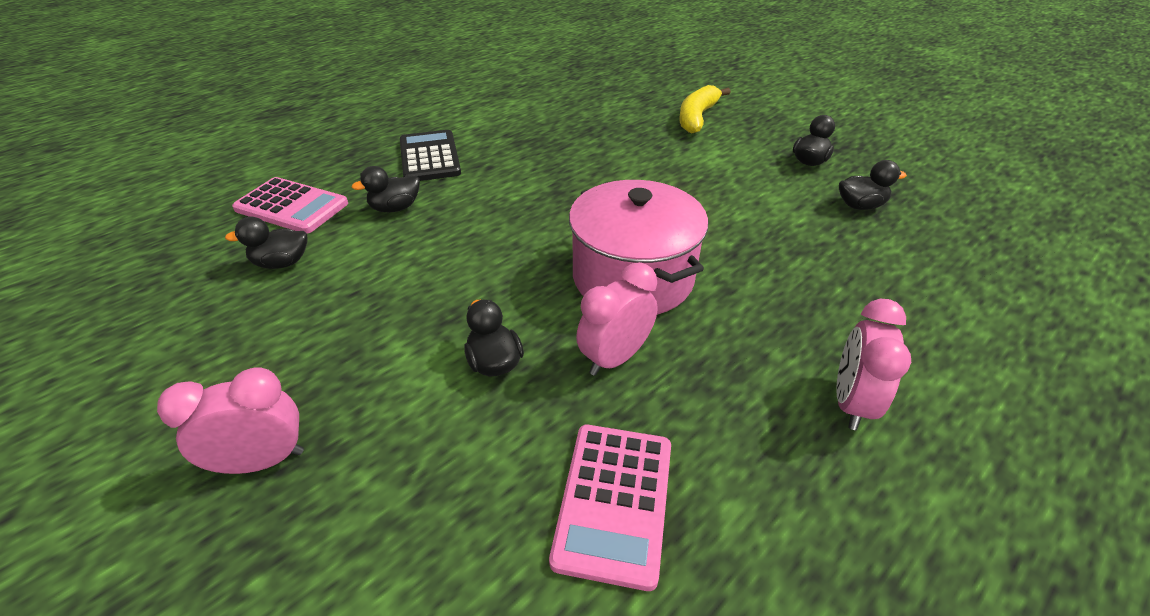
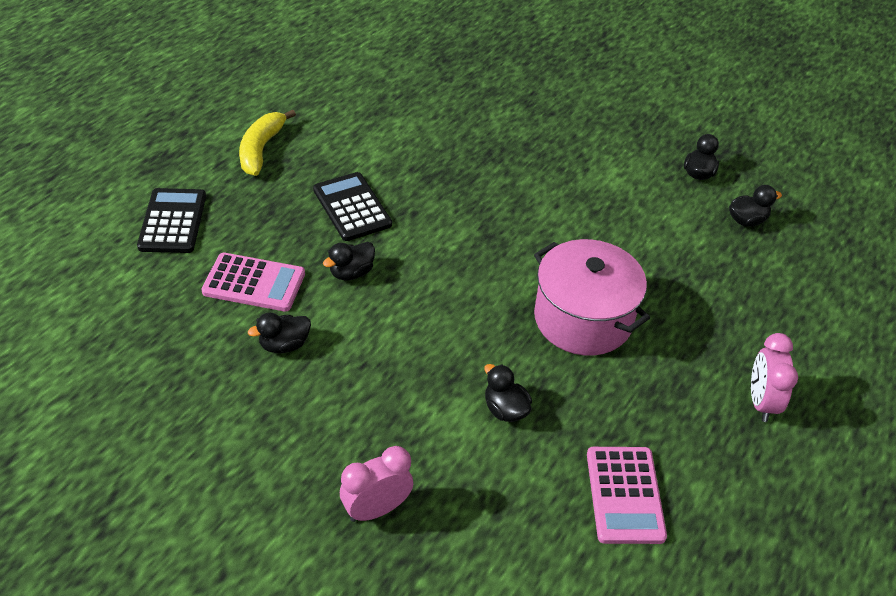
camera: 15 degrees left, 5 degrees up
(254, 153) = (172, 221): none -> black calculator
(615, 358) = (592, 392): pink clock -> none
(697, 117) = (586, 126): yellow banana -> yellow banana (261, 149)

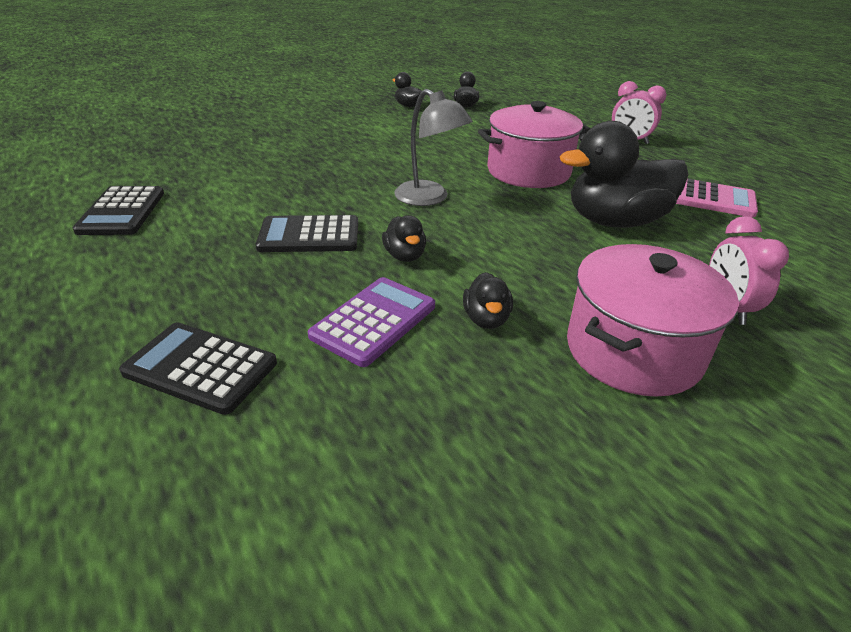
camera: 65 degrees left, 10 degrees down
(254, 283) = (373, 321): pink calculator -> purple calculator
(261, 149) = (148, 270): yellow banana -> none
(282, 442) = (633, 350): none -> pink pot
(329, 97) = (122, 212): none -> black calculator
(465, 259) = (429, 198): none -> grey lamp
(505, 409) = (615, 221): black duck -> black duck, size x2.23

